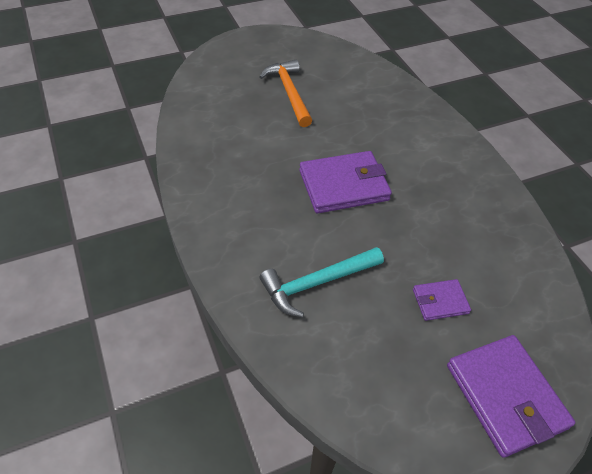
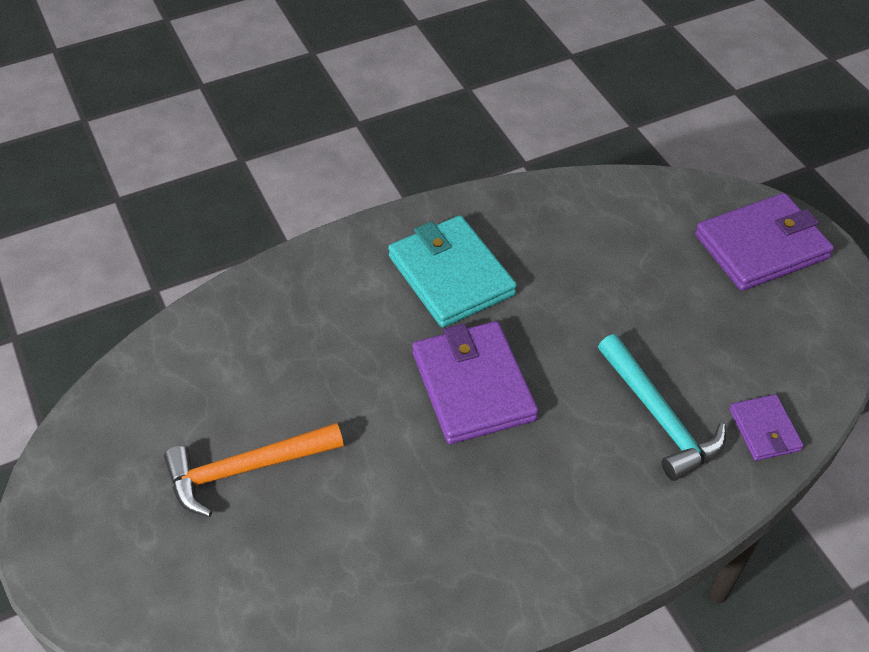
camera: 90 degrees left, 0 degrees up
(437, 181) = (451, 275): none -> turquoise wallet
(440, 301) = (655, 290): purple wallet -> purple wallet (764, 430)

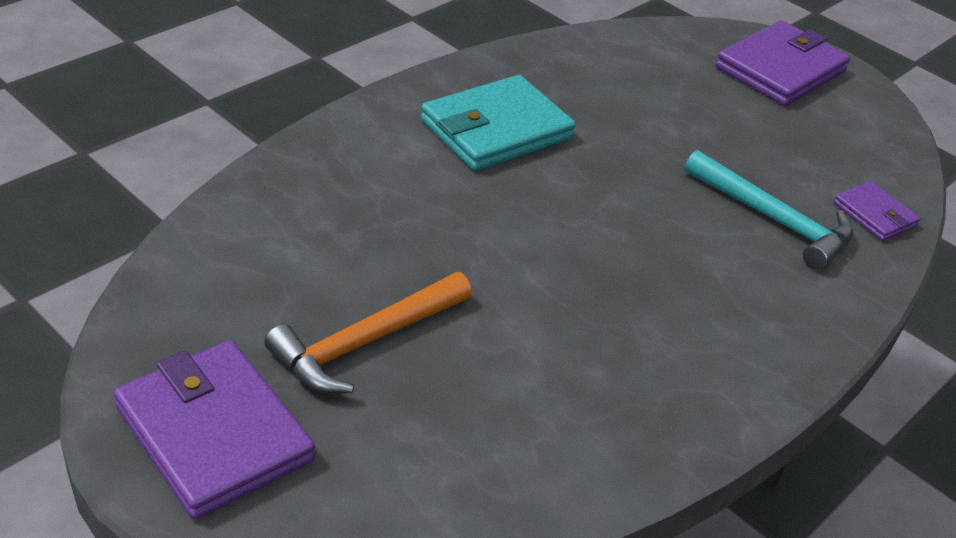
camera: 25 degrees left, 10 degrees down
(451, 275) = (496, 129): turquoise wallet -> turquoise wallet turned 75 degrees counterclockwise
(473, 386) = (575, 222): purple wallet -> purple wallet (214, 433)

